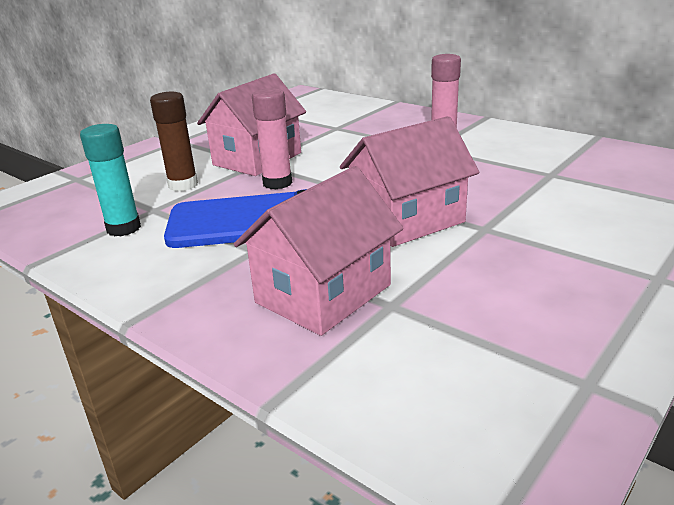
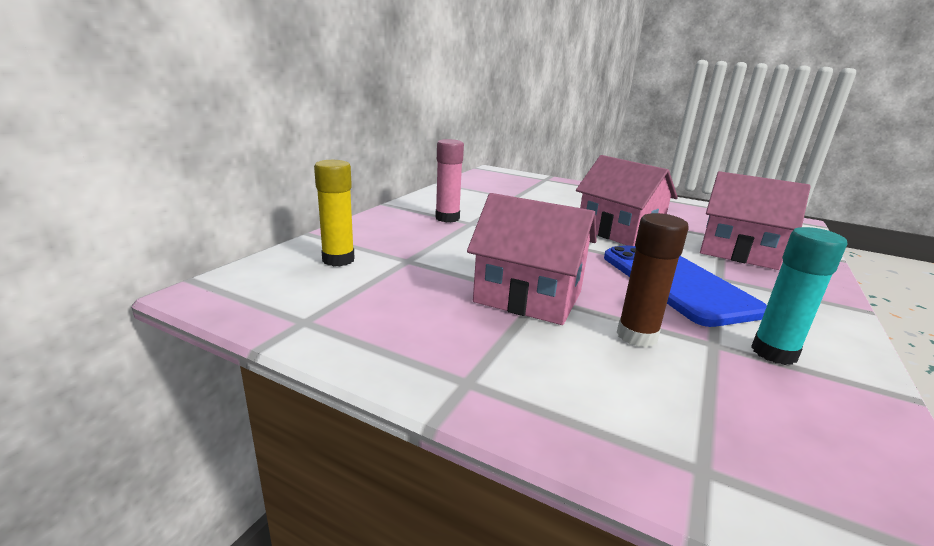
camera: 105 degrees left, 5 degrees down
(277, 183) = (589, 279): pink glue stick -> none
(340, 111) = (338, 260): none -> yellow glue stick

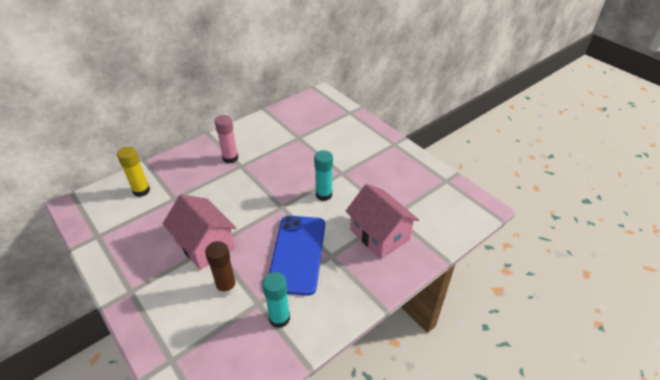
camera: 25 degrees right, 20 degrees up
(618, 232) = (324, 195): pink house -> turquoise glue stick

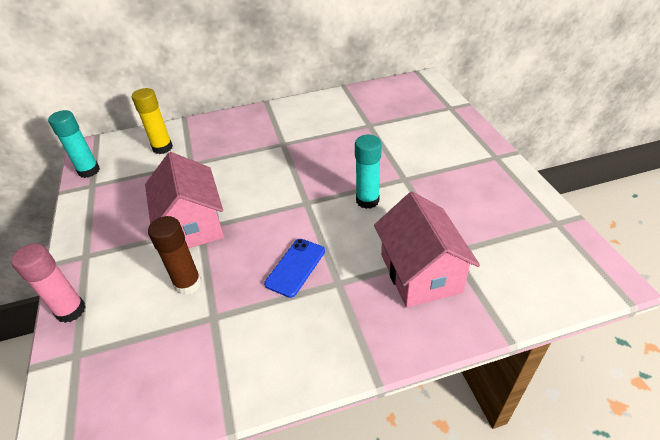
camera: 25 degrees right, 0 degrees up
(230, 158) = (276, 133): pink glue stick -> pink glue stick (71, 311)
(279, 318) = (228, 346): turquoise glue stick -> turquoise glue stick (89, 171)
(297, 254) = (295, 267): blue phone -> blue phone, size x0.52

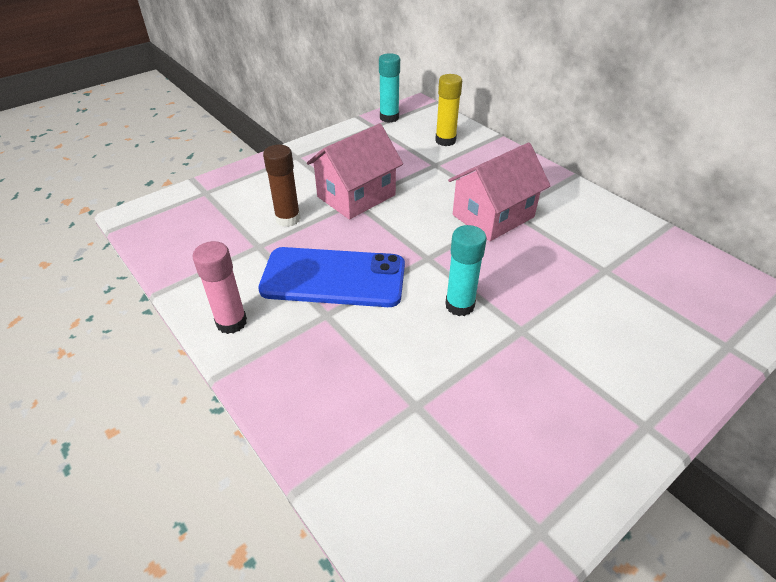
camera: 65 degrees right, 0 degrees up
(71, 311) = (242, 173): pink glue stick -> pink glue stick (231, 322)
(295, 267) = (333, 278): blue phone -> blue phone, size x1.91
(420, 273) = (367, 380): pink house -> pink house (493, 216)

